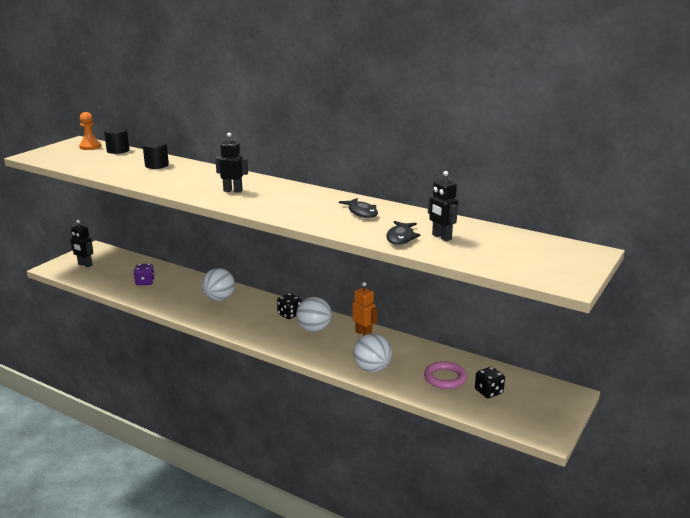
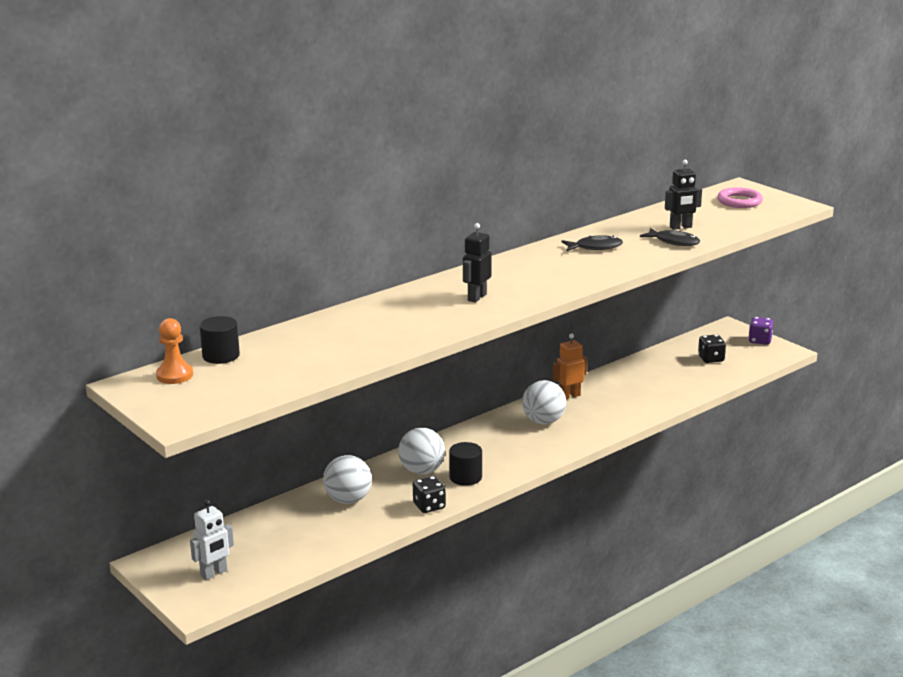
camera: 70 degrees left, 0 degrees up
(85, 265) = (214, 573): black robot -> white robot
(145, 282) = (326, 522): purple dice -> purple dice (759, 341)
(157, 165) = (326, 333): black cylinder -> black cylinder (465, 477)
(289, 314) = (497, 431): black dice -> black dice (429, 506)
(372, 369) = (645, 404): white ball -> white ball (348, 500)
(445, 378) = (678, 373): pink ring -> pink ring (739, 201)

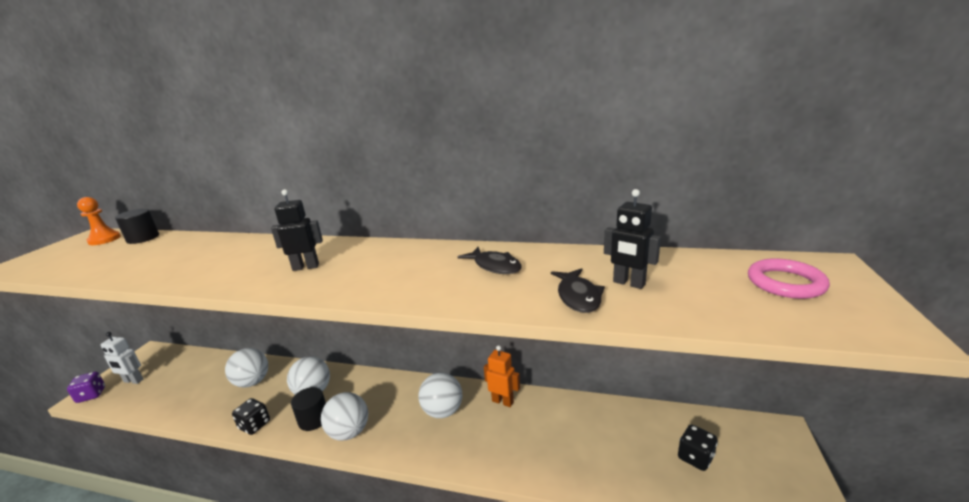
camera: 55 degrees right, 0 degrees up
(508, 465) = (349, 432): none -> white ball
(759, 341) = (799, 476): purple dice -> purple dice (91, 395)

